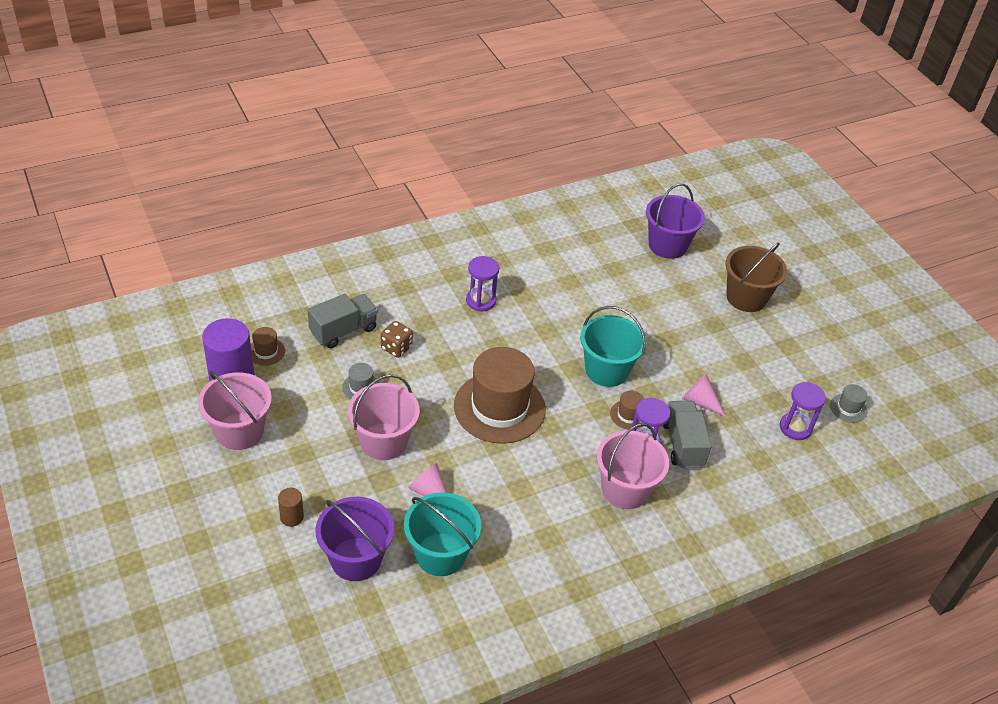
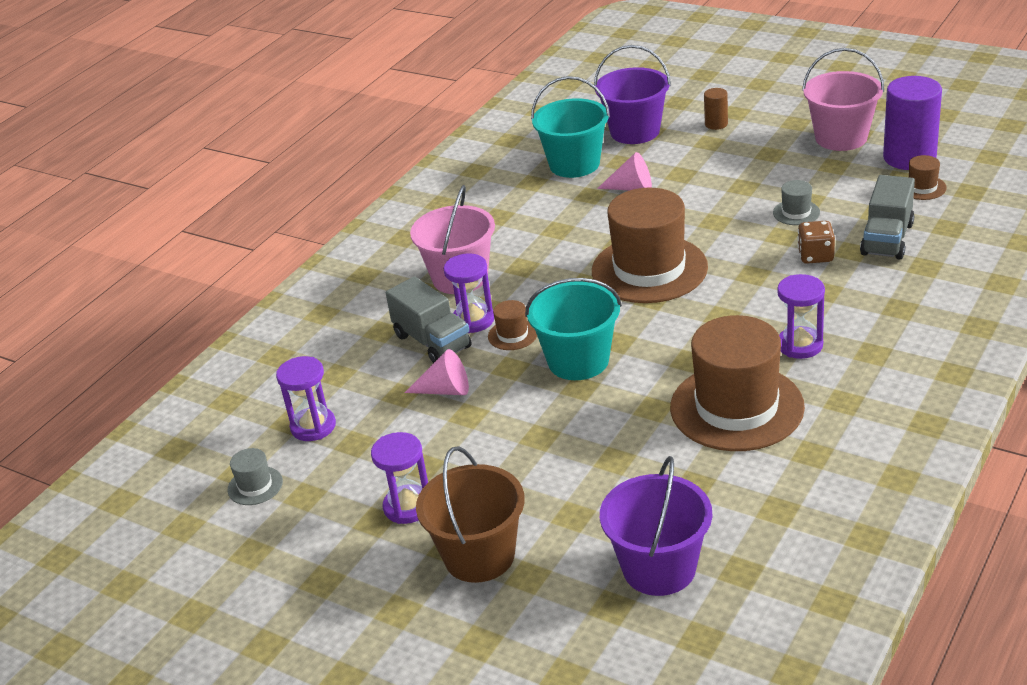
camera: 155 degrees right, 10 degrees down
(383, 441) = (717, 193): pink bucket -> none
(553, 290) = (736, 407): none -> brown hat
(766, 343) = (408, 507): none -> purple hourglass

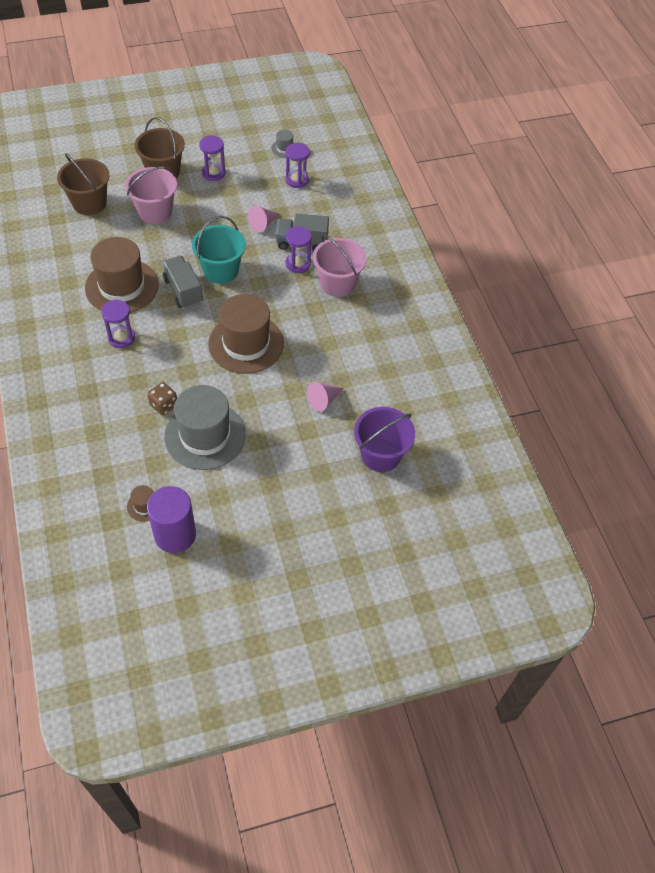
camera: 125 degrees right, 20 degrees up
(512, 335) = (268, 267): brown hat -> none
(574, 164) = (382, 401): turquoise bucket -> none
(659, 568) = (89, 203): purple bucket -> brown bucket
(716, 124) = (336, 495): brown cylinder -> none
(796, 212) = (205, 435): grey hat -> grey hat, size x2.41
(841, 138) = (238, 530): pink bucket -> pink bucket (155, 212)
(887, 239) = (133, 442): grey truck -> grey truck (183, 291)

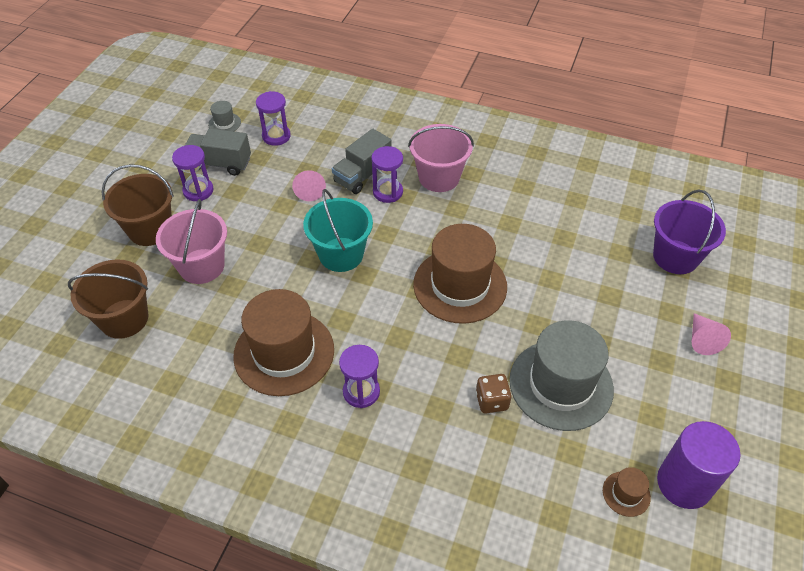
camera: 50 degrees left, 5 degrees down
(183, 291) = (341, 300): grey truck -> grey truck (220, 164)
(323, 400) = (580, 263): pink cone -> pink cone (702, 339)

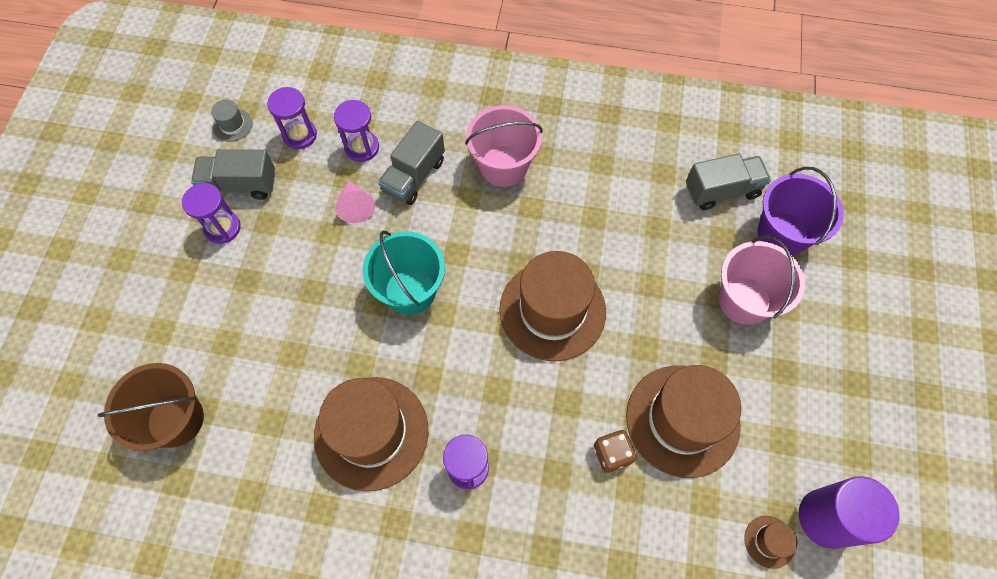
camera: 10 degrees left, 15 degrees up
(150, 229) = (177, 292): brown bucket -> none
(201, 266) = (250, 333): pink bucket -> pink bucket (744, 300)
(388, 192) = (448, 195): purple hourglass -> purple hourglass (362, 147)
(561, 384) = (682, 420): grey hat -> brown hat
(625, 218) = (721, 191): none -> grey truck
(702, 339) = (824, 337): pink cone -> none

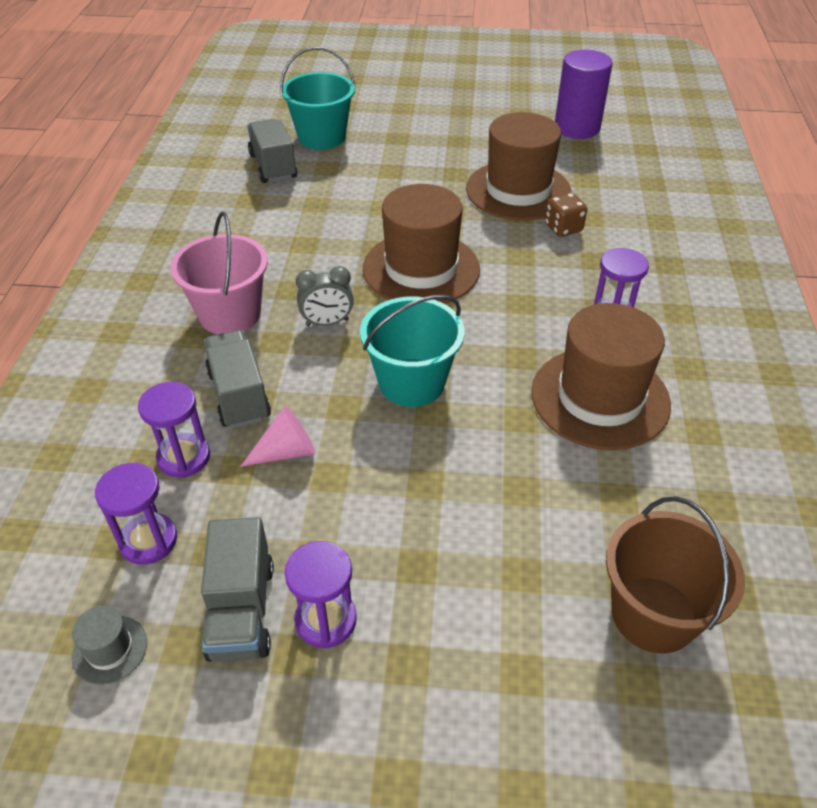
camera: 95 degrees left, 20 degrees down
(414, 176) = (239, 395): grey truck -> grey truck turned 135 degrees counterclockwise
(486, 233) = (327, 322): none -> grey clock
(744, 300) = (393, 157): pink bucket -> none
(769, 541) = (606, 152): brown hat -> none
(782, 234) = (322, 137): purple bucket -> turquoise bucket

